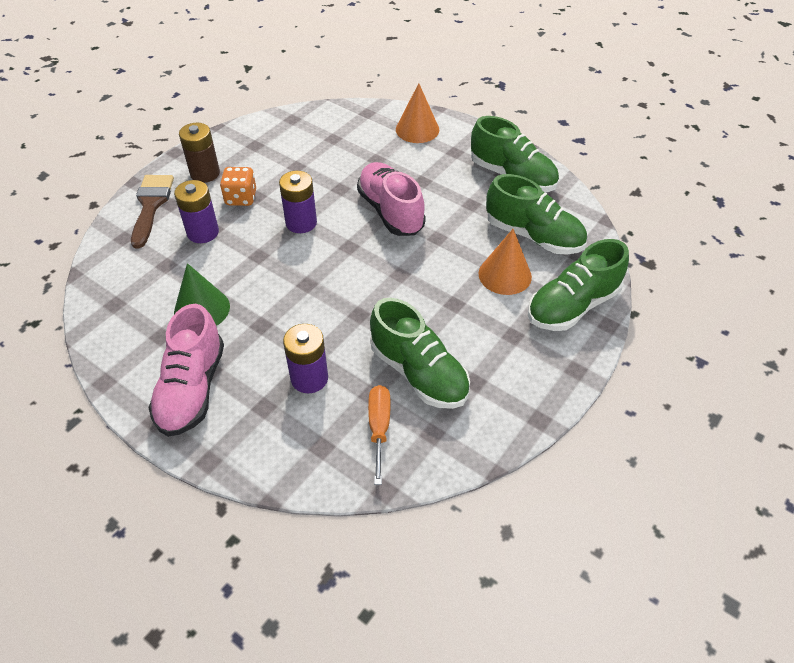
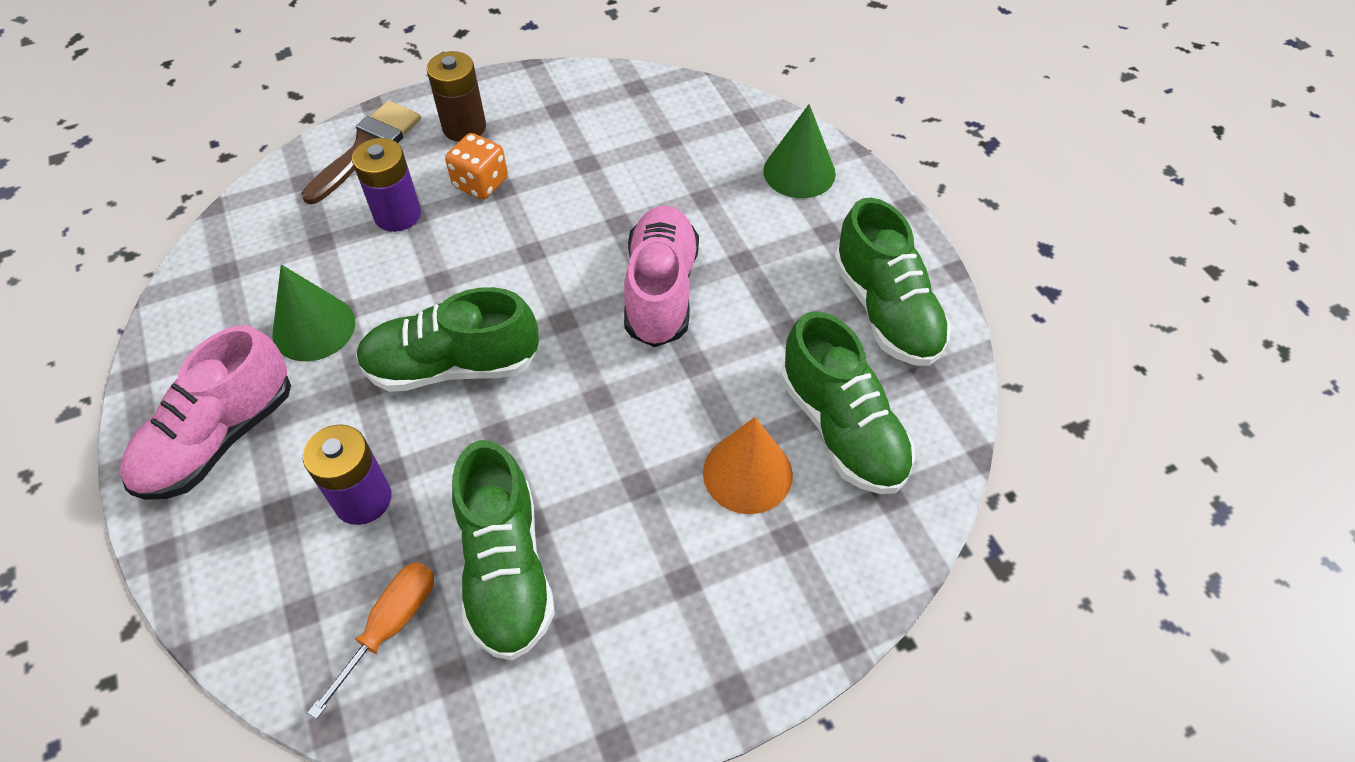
camera: 30 degrees right, 5 degrees up
(301, 223) = (528, 255): purple battery -> none
(417, 129) = (799, 172): orange cone -> green cone
(572, 306) = (812, 579): green shoe -> green shoe (452, 366)

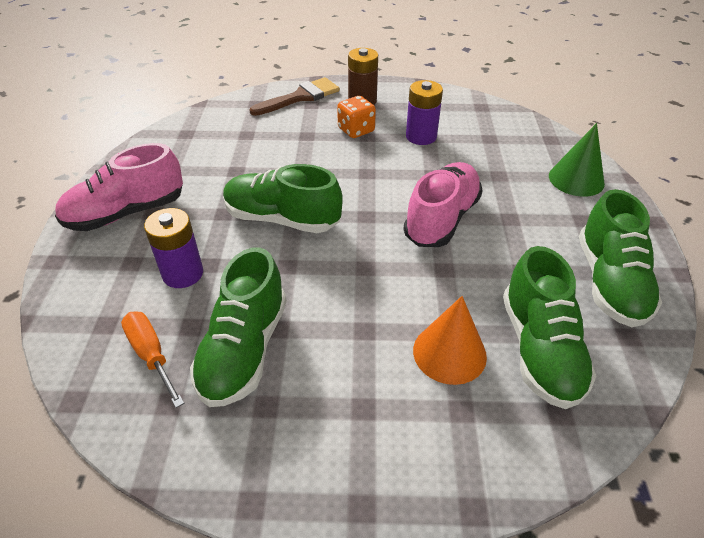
camera: 25 degrees right, 10 degrees down
(314, 328) = (215, 174): green cone -> none
(391, 626) = (151, 355): orange screwdriver -> orange screwdriver turned 90 degrees counterclockwise
(397, 215) = (297, 133): purple battery -> purple battery (421, 136)

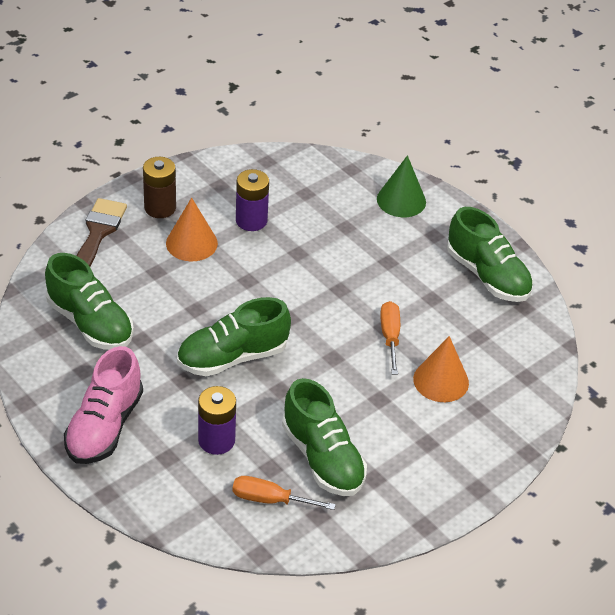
camera: 45 degrees left, 0 degrees up
(356, 130) = (191, 243): orange dice -> orange cone
(441, 219) = (344, 289): pink shoe -> none
(441, 280) = (390, 337): none -> orange screwdriver
(539, 349) = (486, 346): green shoe -> green shoe (90, 323)

